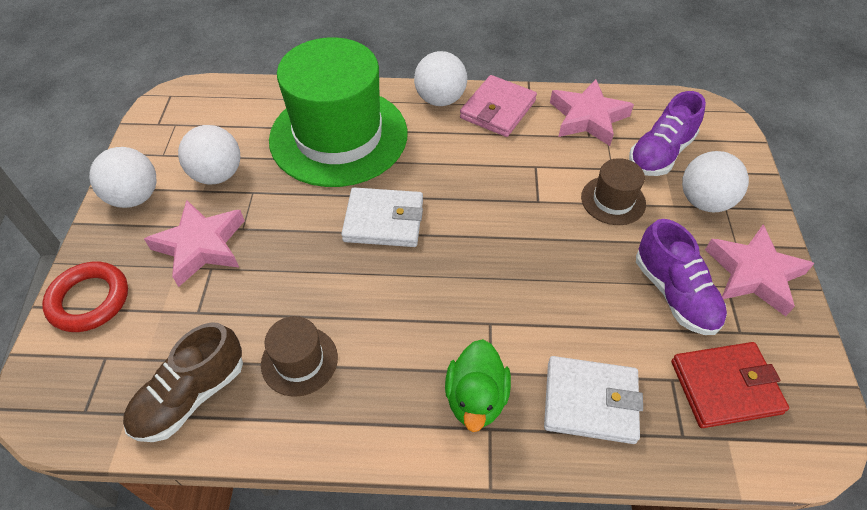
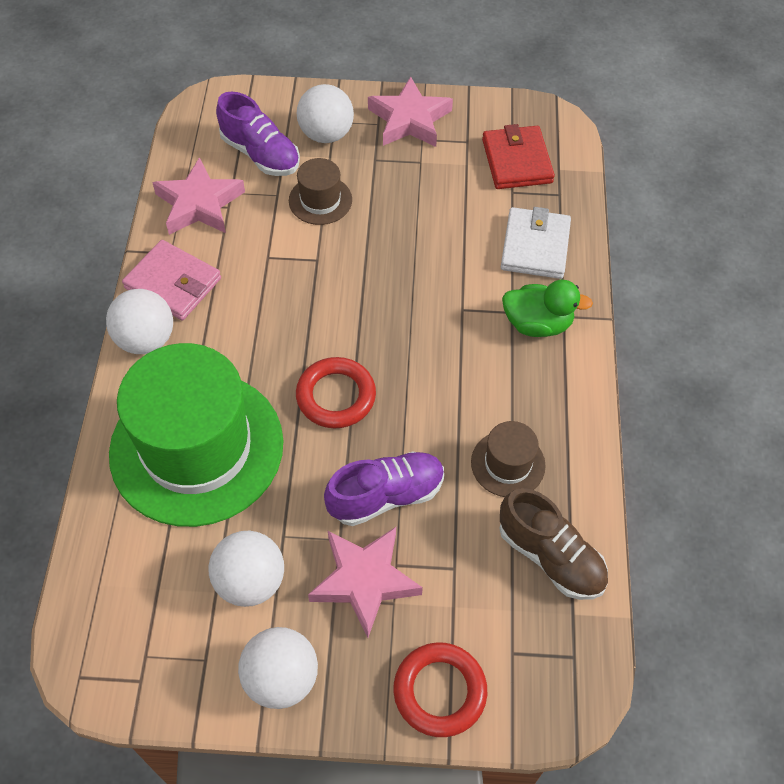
camera: 90 degrees left, 5 degrees up
(384, 221) = (336, 396): white wallet -> red ring
(674, 294) = (430, 175): purple shoe -> purple shoe (386, 496)

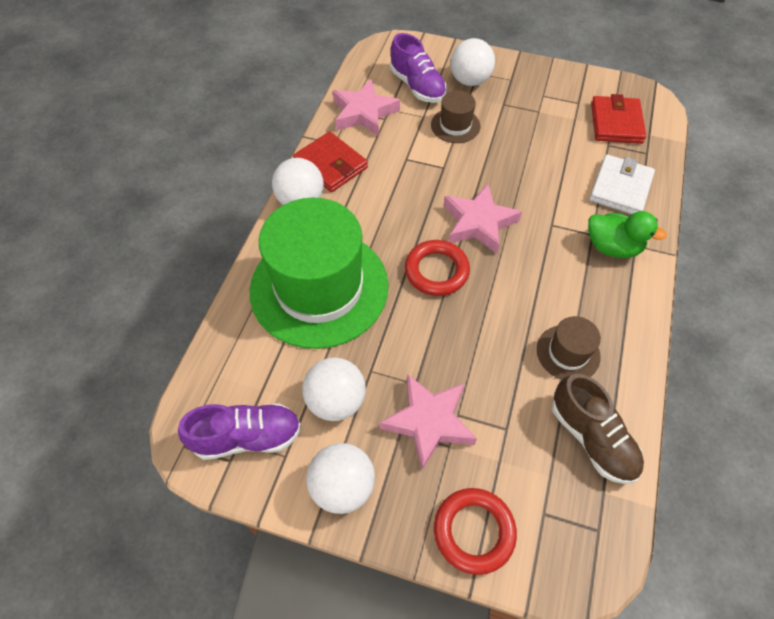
camera: 15 degrees right, 0 degrees up
(173, 283) = (331, 165): pink wallet -> red wallet
(386, 496) = (461, 357): purple shoe -> purple shoe (247, 437)
(409, 120) = (536, 80): pink star -> pink star (478, 223)

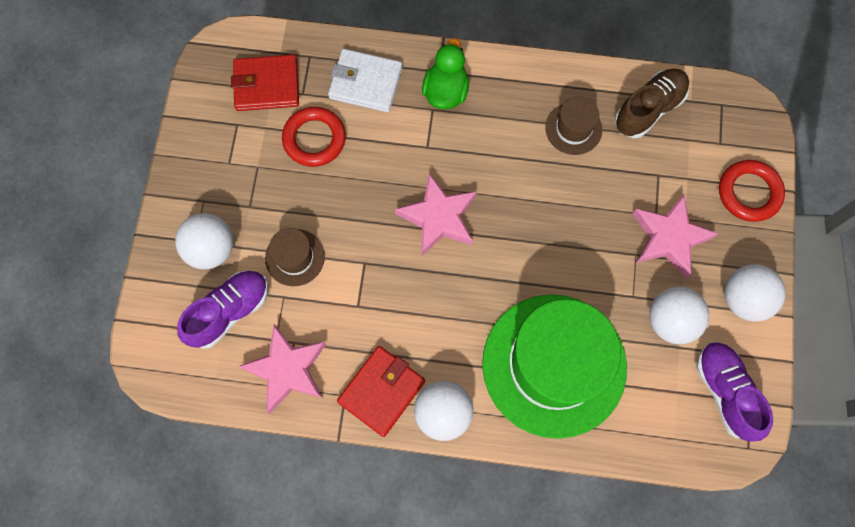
camera: 100 degrees left, 15 degrees up
(436, 271) = (508, 252): red ring -> red ring (314, 139)

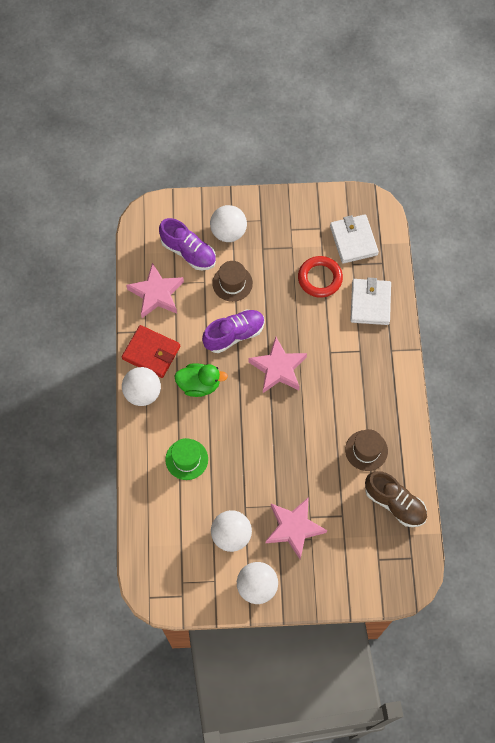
camera: 80 degrees right, 5 degrees down
(266, 85) = (353, 240): red wallet -> white wallet
(445, 91) = (376, 357): green duck -> green duck (199, 385)
(554, 365) = (186, 459): green hat -> green hat, size x0.43
(725, 392) = (186, 578): purple shoe -> purple shoe (234, 335)
(749, 193) = (342, 584): red ring -> none

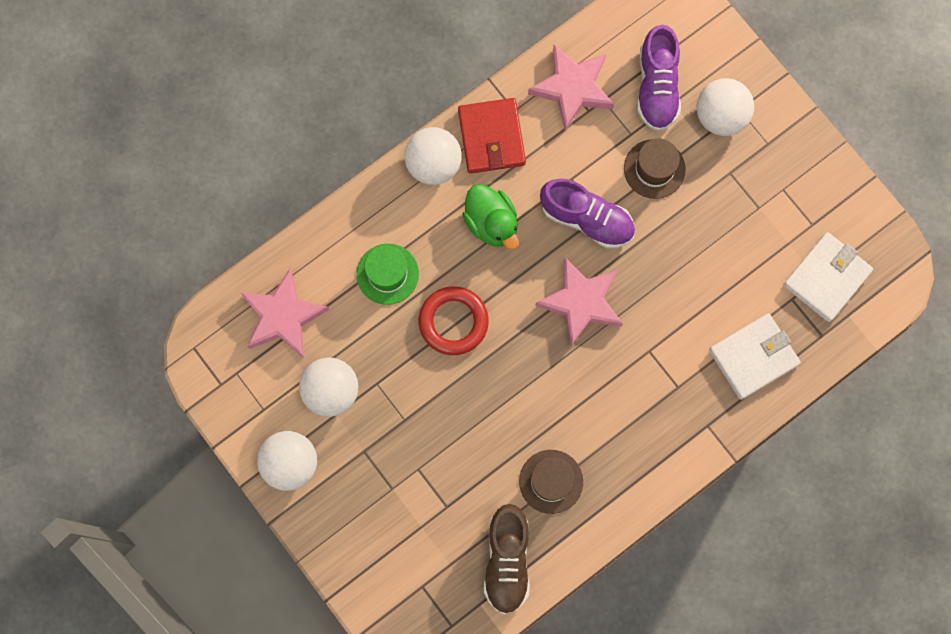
camera: 55 degrees right, 10 degrees up
(294, 528) = (391, 459): pink star -> pink star (283, 317)
(320, 278) = (741, 271): red ring -> red ring (453, 322)

